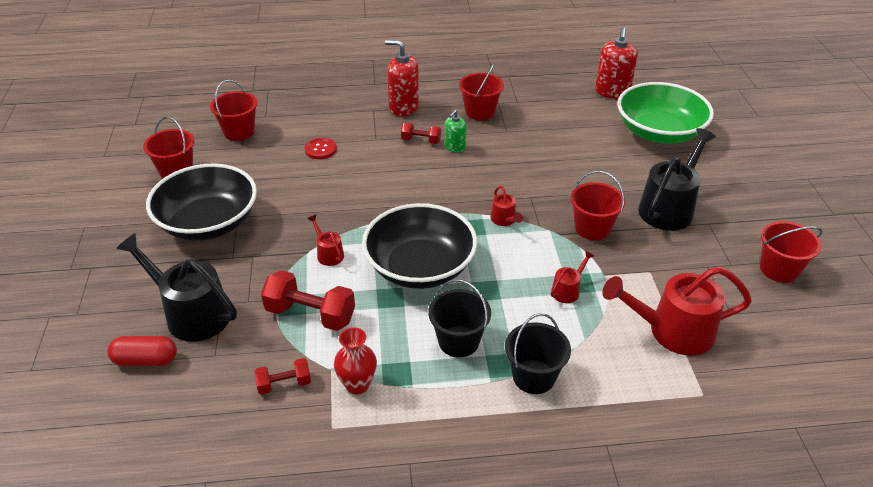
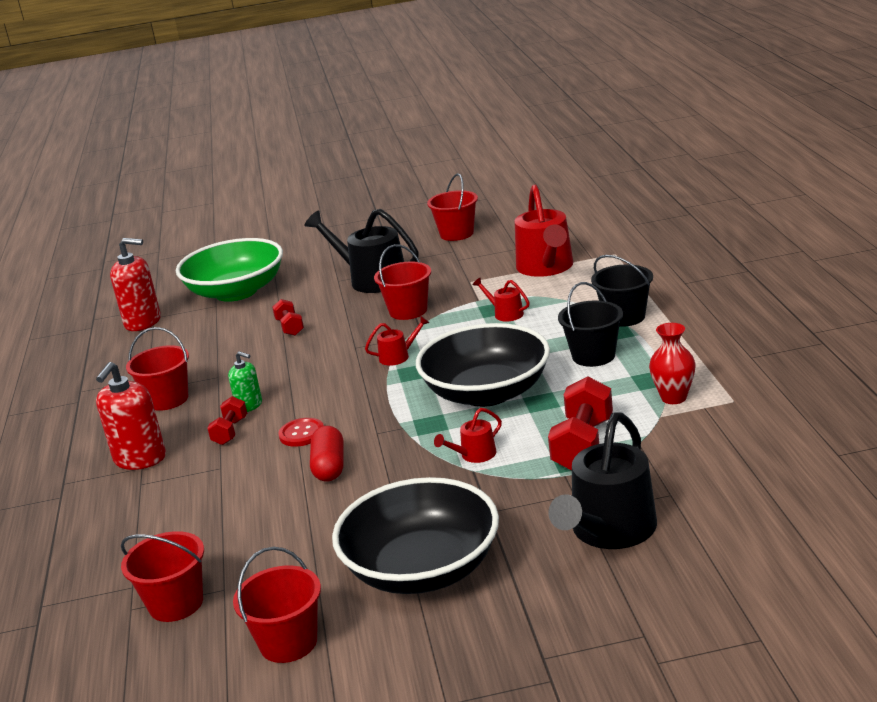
camera: 90 degrees left, 15 degrees down
(145, 360) = (700, 543): red capsule -> red capsule (329, 466)
(284, 384) = (692, 439): red dumbbell -> red dumbbell (290, 327)
(320, 149) = (240, 509): red button -> red button (302, 434)

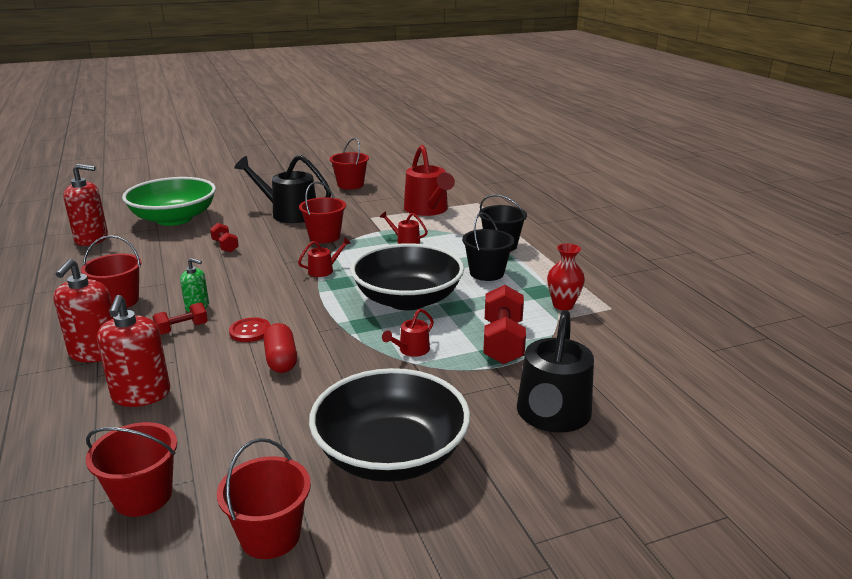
camera: 15 degrees left, 0 degrees up
(182, 504) = (141, 395): none -> red soap dispenser
(230, 431) = (182, 329): red dumbbell -> red dumbbell turned 60 degrees clockwise

